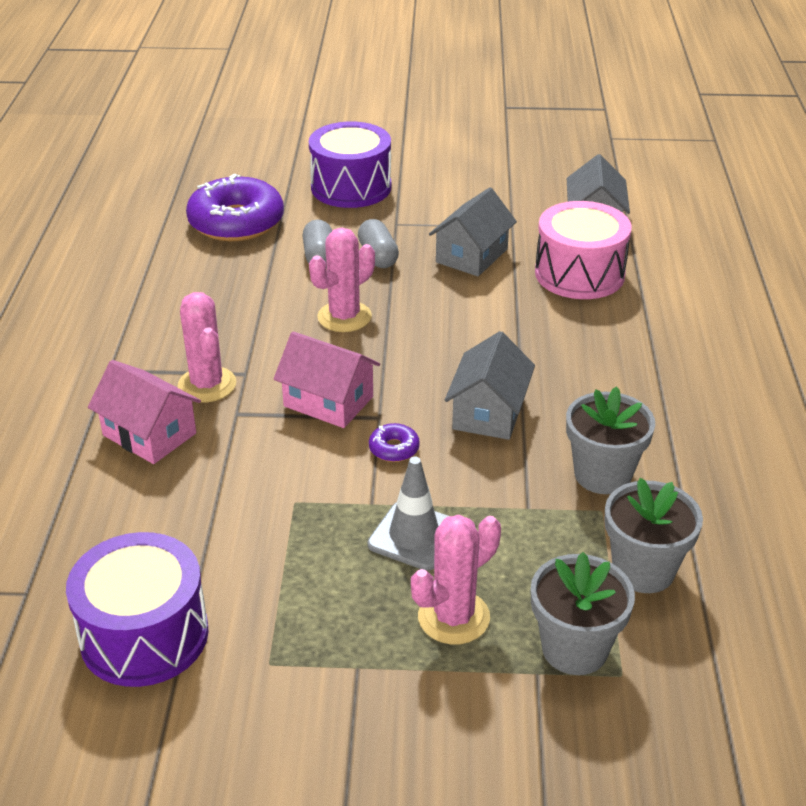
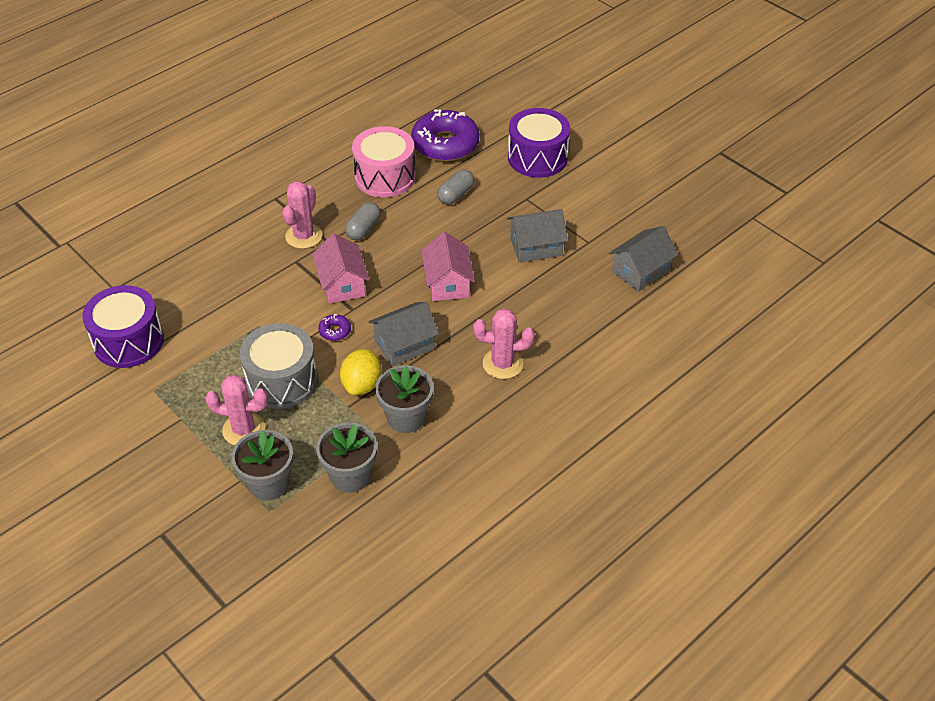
camera: 45 degrees right, 10 degrees up
(149, 434) = (247, 246): pink house -> pink house (447, 283)
(344, 317) = (416, 241): pink cactus -> pink cactus (502, 364)
(378, 256) = (486, 214): grey capsule -> grey capsule (363, 229)
(414, 536) = (282, 380): grey traffic cone -> grey drum
(508, 477) = (362, 385): none -> yellow lemon
(579, 274) = (577, 299): pink drum -> pink drum (385, 177)

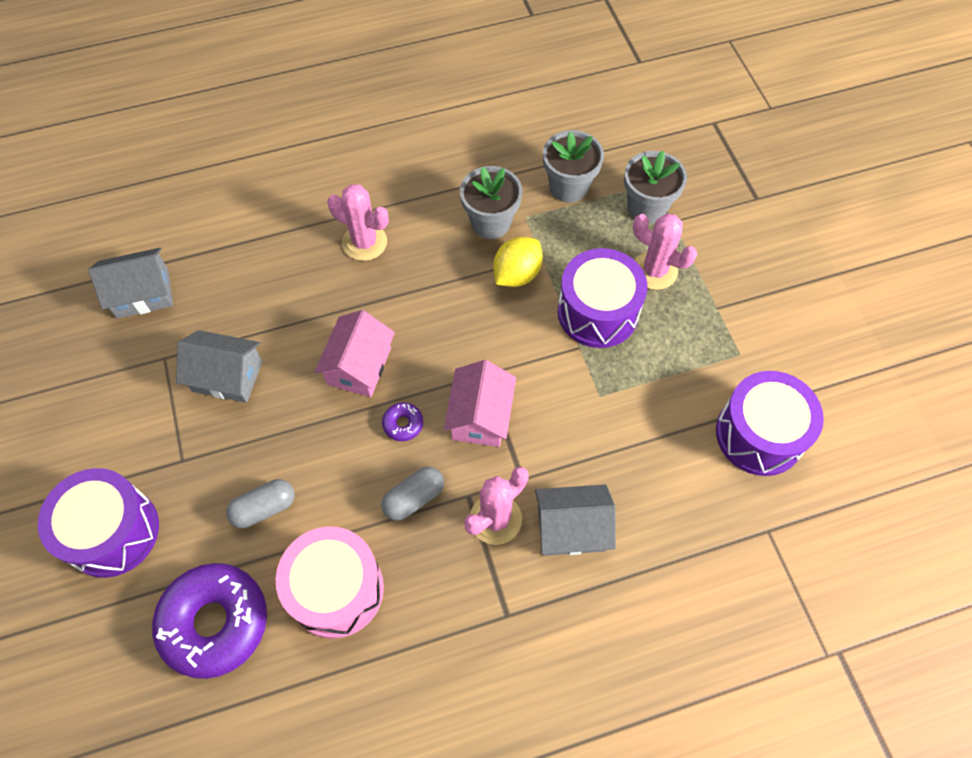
camera: 155 degrees left, 15 degrees up
(282, 380) = (598, 312): grey drum -> purple drum
(335, 331) = (517, 352): purple donut -> purple donut (403, 424)
(404, 345) = (450, 304): grey house -> grey house (571, 528)

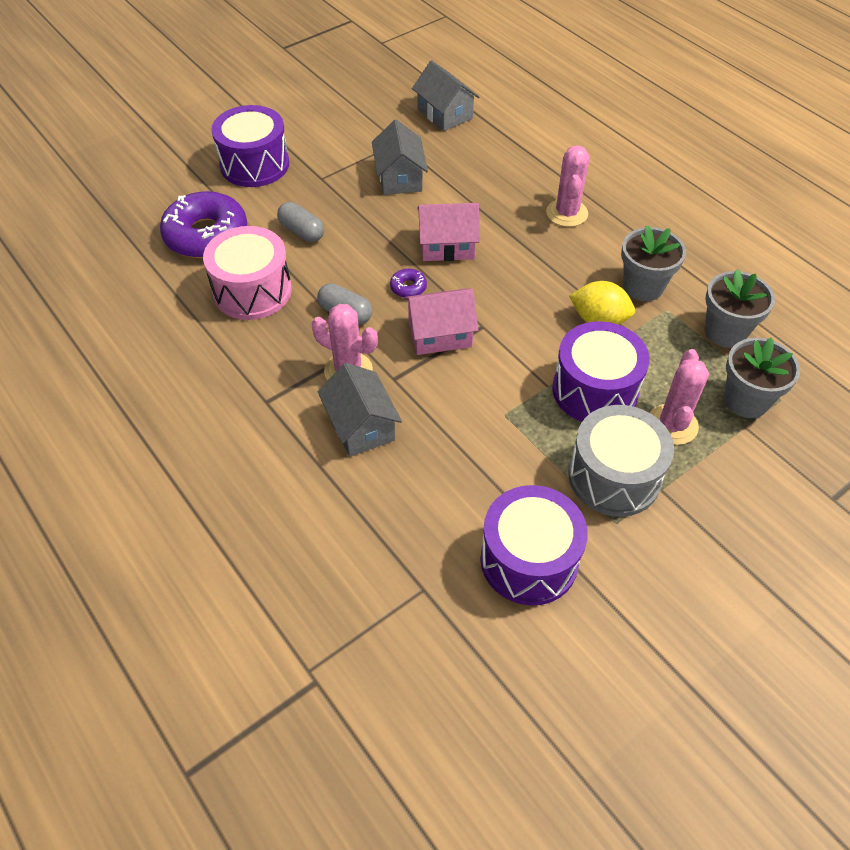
camera: 70 degrees right, 10 degrees down
(694, 336) = (614, 477): none -> grey drum

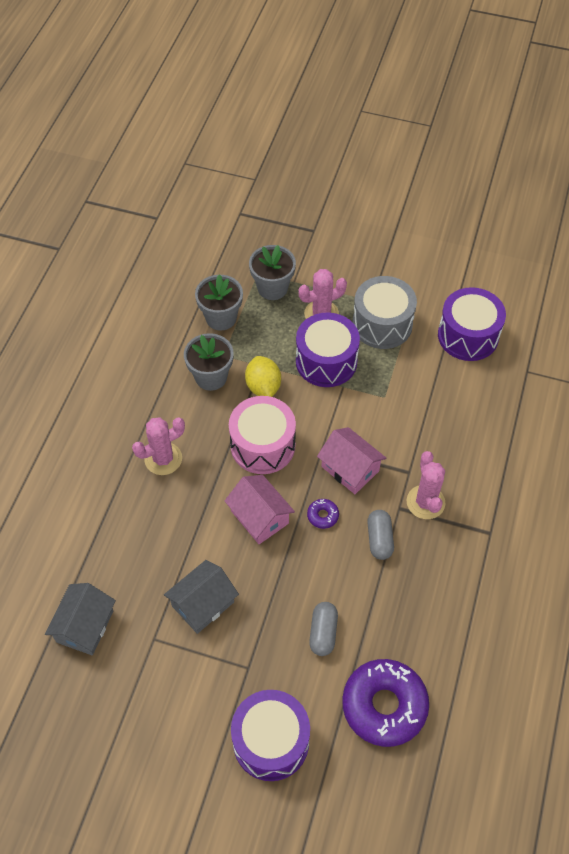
camera: 125 degrees left, 5 degrees up
(252, 291) = (410, 619): pink drum -> pink drum (262, 445)
(361, 426) = (459, 466): grey house -> none

